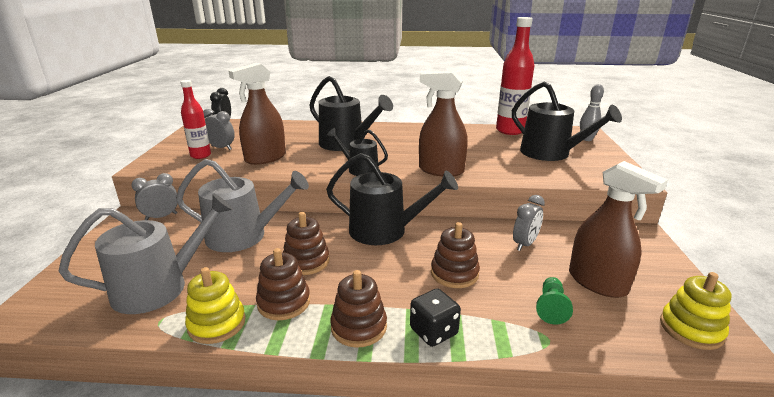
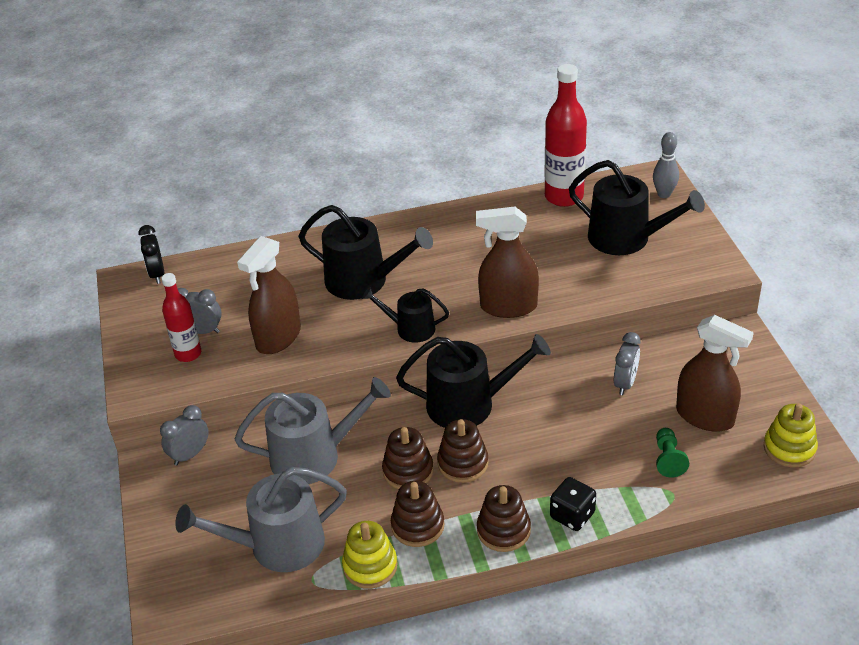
camera: 15 degrees left, 15 degrees up
(159, 287) = (277, 545): grey watering can -> grey watering can turned 150 degrees counterclockwise
(454, 273) = (566, 443): brown stacking toy -> brown stacking toy (463, 463)

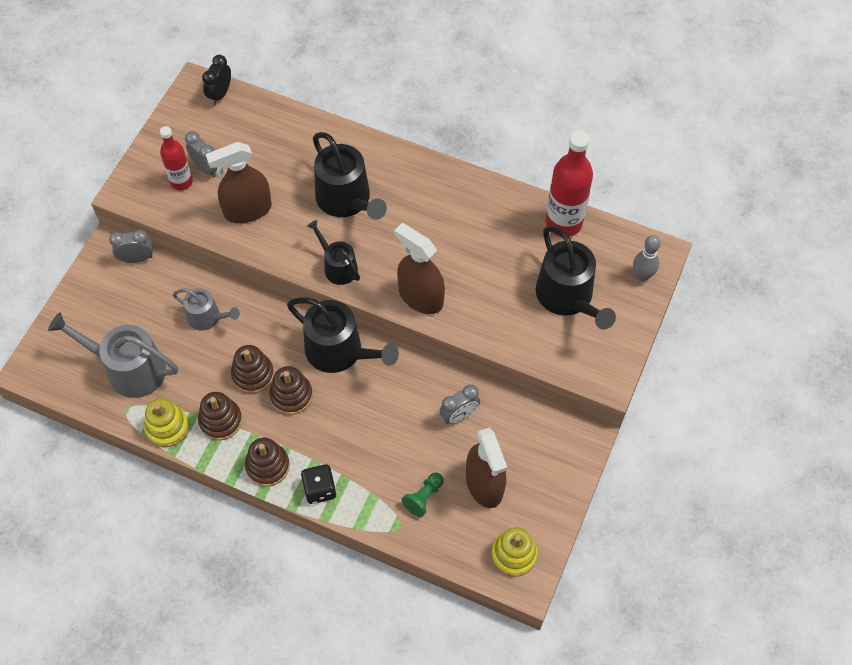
camera: 35 degrees right, 20 degrees up
(314, 456) = (207, 317): grey watering can -> grey watering can, size x0.59

